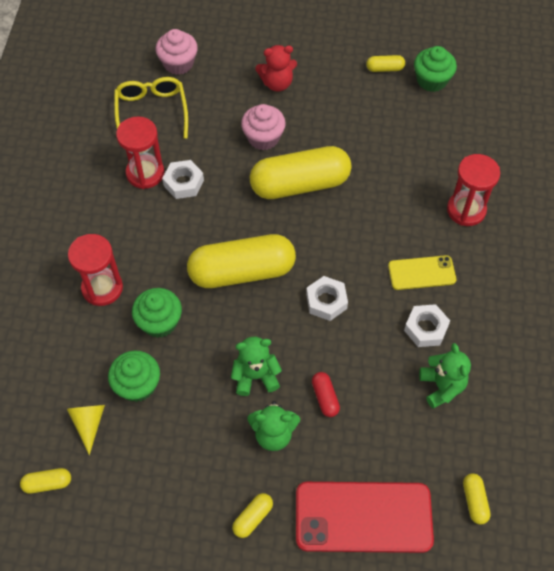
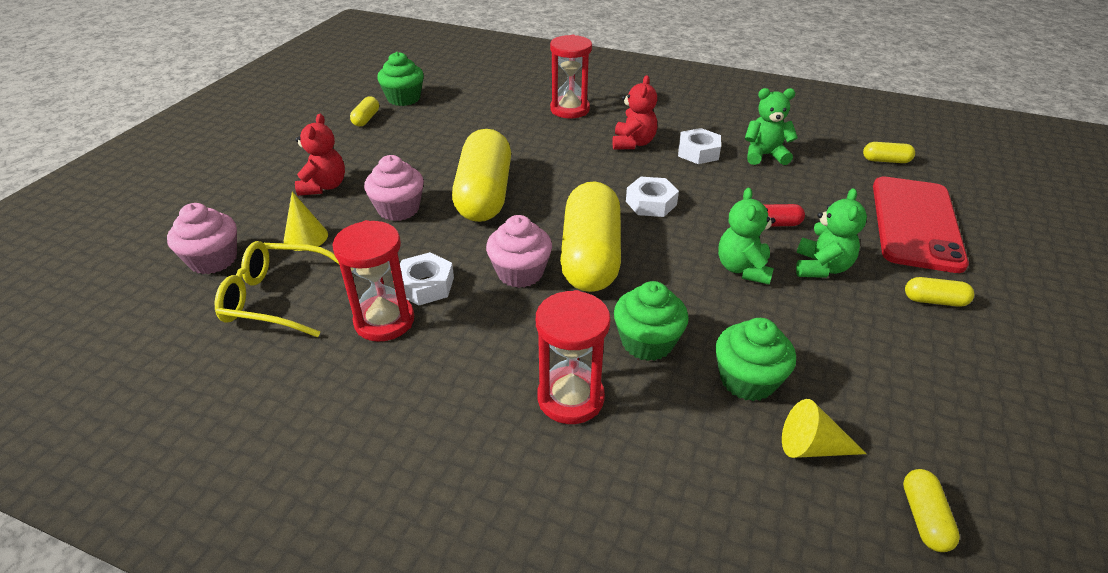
camera: 75 degrees left, 20 degrees down
(211, 232) = (520, 273): none -> pink cupcake
(215, 99) = (306, 237): none -> yellow cone
(253, 518) = (934, 301): yellow capsule -> yellow capsule turned 45 degrees counterclockwise
(421, 273) = (633, 143): yellow phone -> red teddy bear

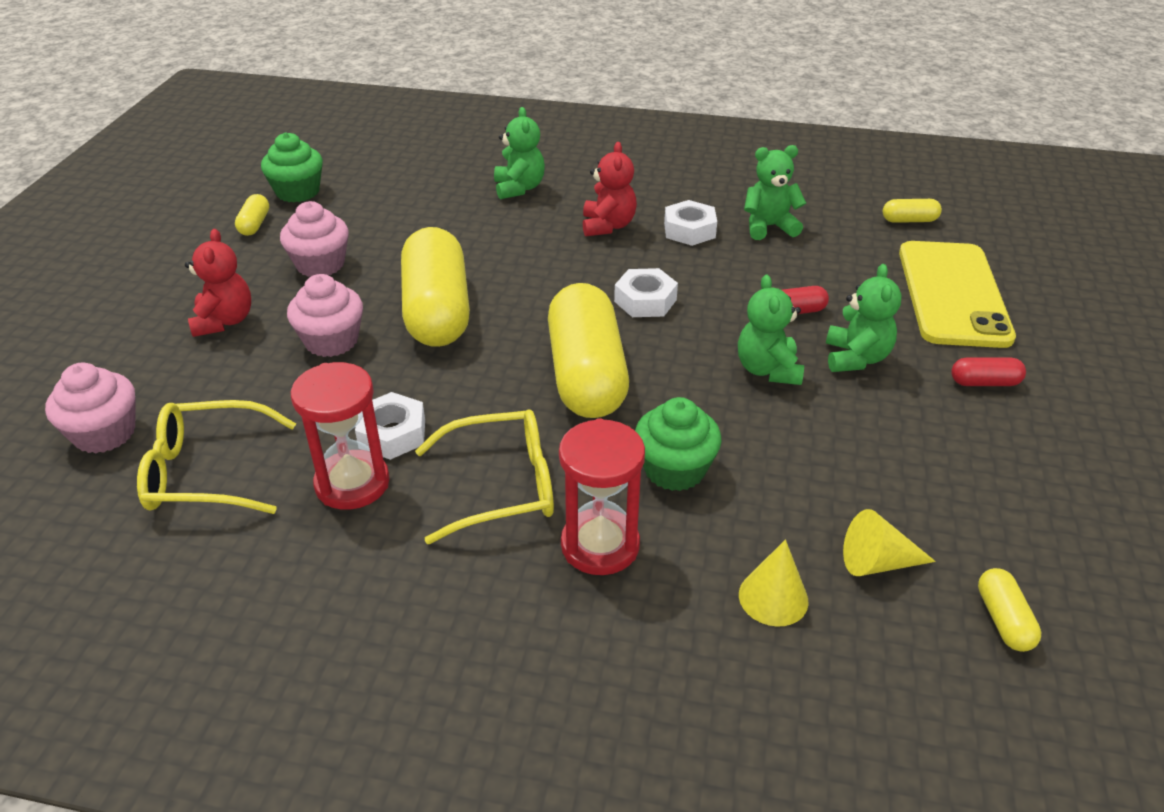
camera: 10 degrees left, 0 degrees up
(306, 237) = (220, 390): yellow cone -> yellow cone (773, 597)
(501, 338) = (501, 486): none -> yellow glasses
(520, 273) = (505, 404): pink cupcake -> pink cupcake (320, 264)
(570, 109) = (519, 188): red hourglass -> green teddy bear
(747, 380) = (795, 498): green cupcake -> none
(915, 223) = (952, 294): red phone -> yellow phone
(934, 301) = (984, 382): yellow capsule -> red capsule

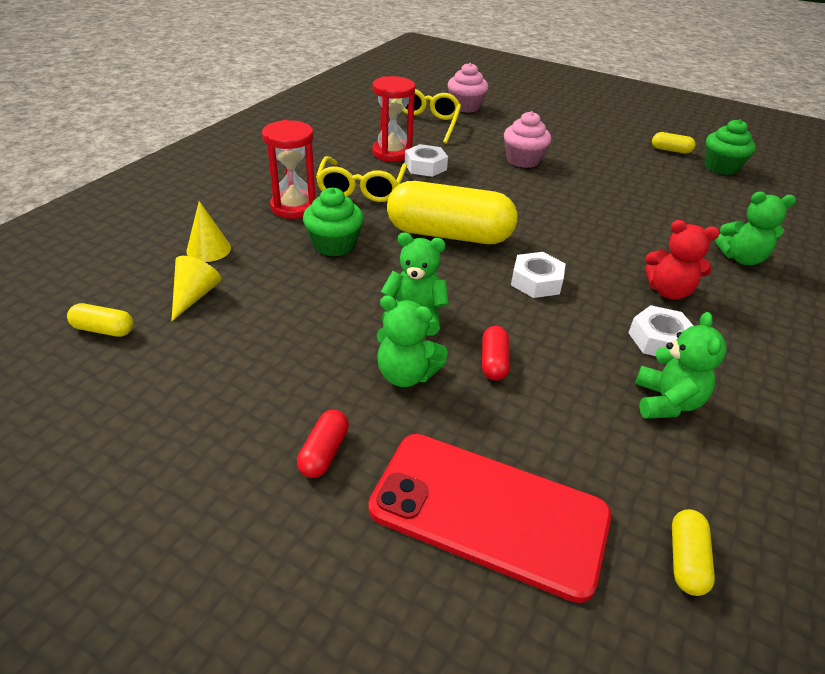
camera: 105 degrees right, 0 degrees up
(224, 321) = (554, 135): red teddy bear -> none
(320, 264) = (614, 165): pink cupcake -> none
(437, 311) = (547, 195): yellow capsule -> none
(952, 294) = (489, 512): yellow phone -> red phone

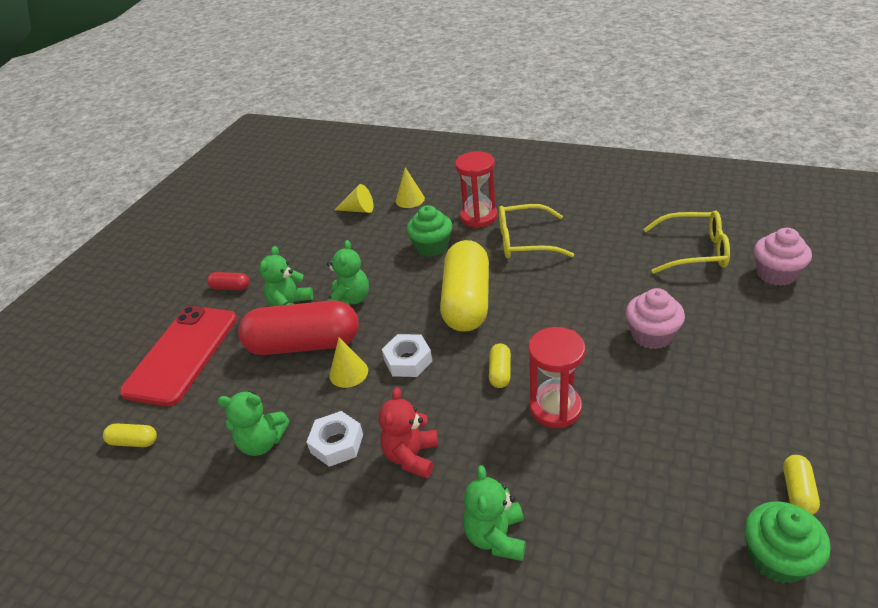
camera: 90 degrees right, 0 degrees up
(104, 330) = (324, 193): yellow capsule -> yellow capsule (500, 372)
(392, 153) = (606, 244): red hourglass -> red hourglass (555, 408)
(425, 166) = (590, 268): white nut -> none
(493, 362) = (304, 344): red capsule -> red capsule, size x2.43
(551, 325) = (348, 372): none -> yellow cone

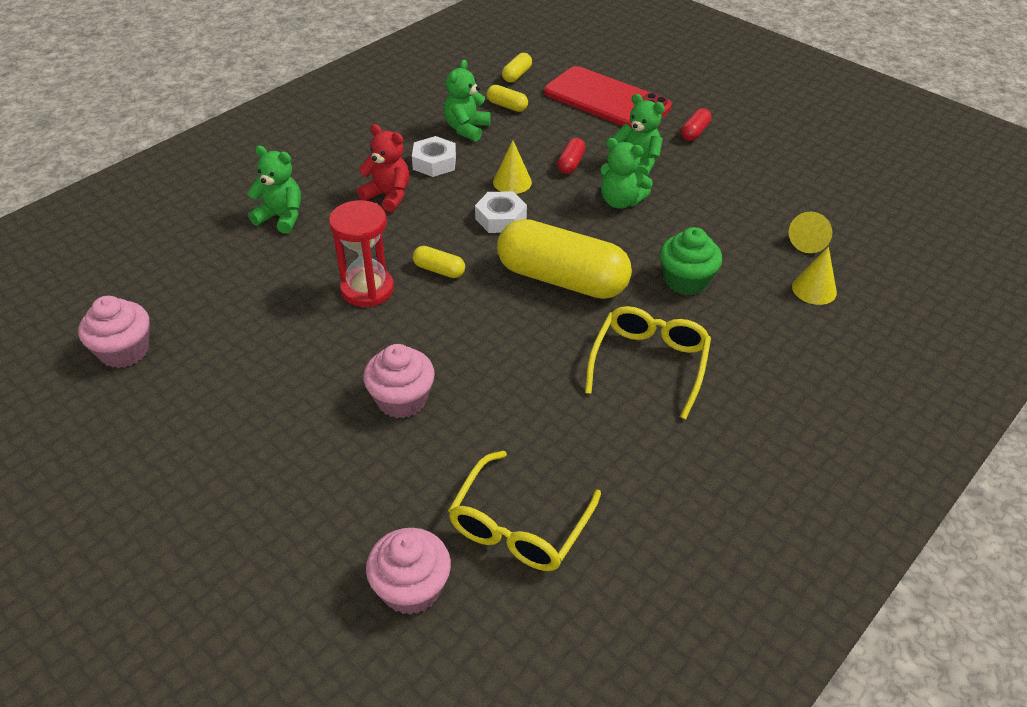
camera: 105 degrees right, 5 degrees up
(304, 344) = (571, 164): red capsule -> red capsule, size x0.41
(479, 217) = (733, 340): red hourglass -> none
(777, 558) = (124, 351): green cupcake -> pink cupcake
(797, 491) = (153, 398): yellow capsule -> yellow capsule (507, 106)

